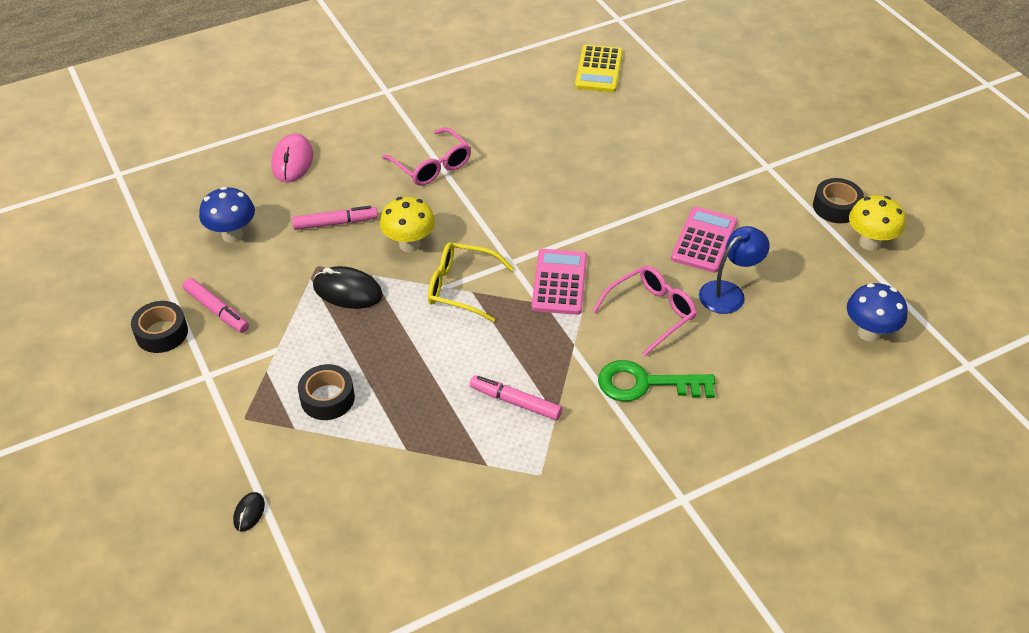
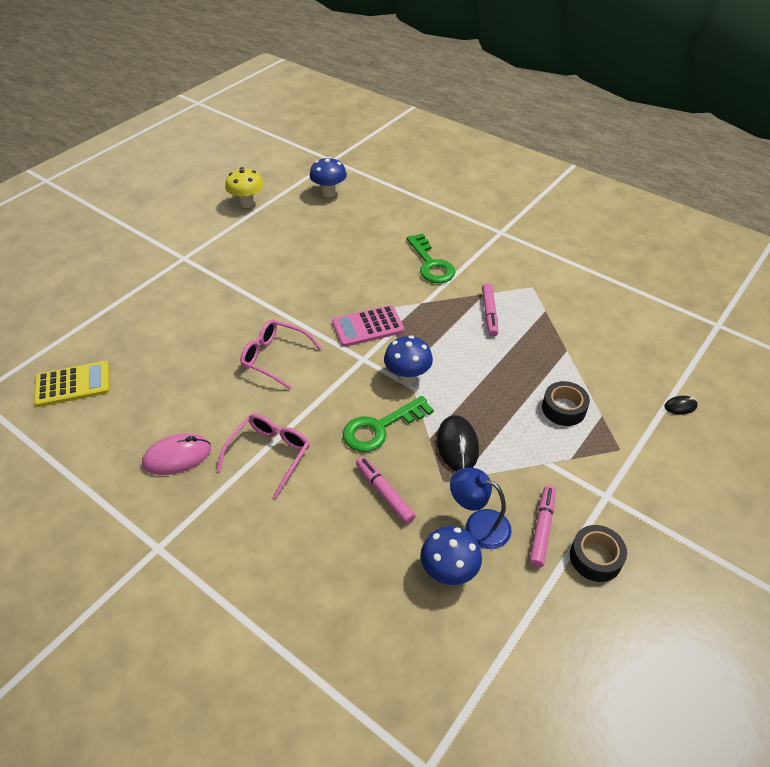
camera: 115 degrees left, 0 degrees up
(292, 161) = (315, 578): pink mouse -> pink mouse (177, 456)
(409, 244) = (380, 428): yellow mushroom -> green key
(461, 287) = (407, 377): yellow glasses -> blue mushroom
(651, 313) = (369, 276): pink glasses -> pink glasses (275, 357)
(704, 240) = (283, 270): pink calculator -> none
(729, 292) = (328, 249): blue lamp -> blue lamp (478, 525)
(836, 207) = (217, 221): black tape -> none

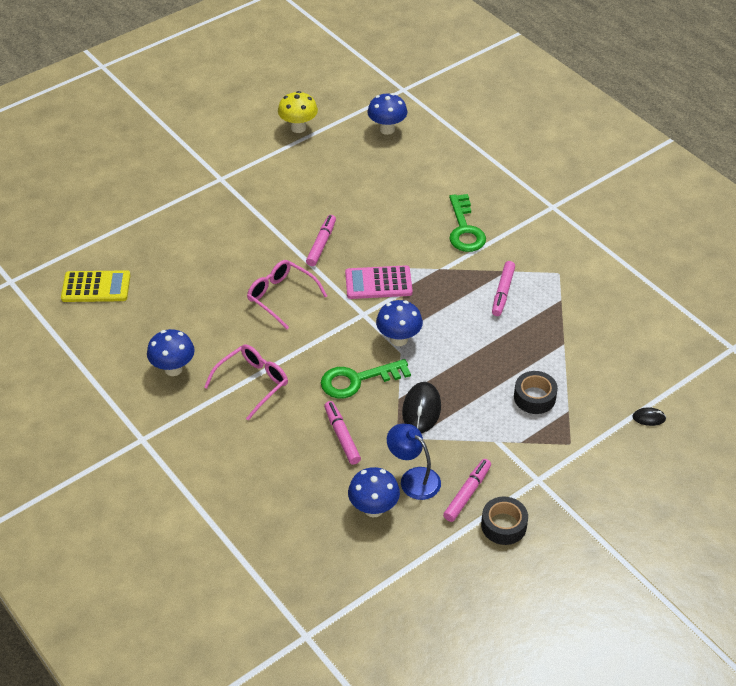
camera: 15 degrees right, 0 degrees up
(177, 456) = (173, 369): pink mouse -> blue mushroom
(300, 300) = (321, 244): none -> pink marker

